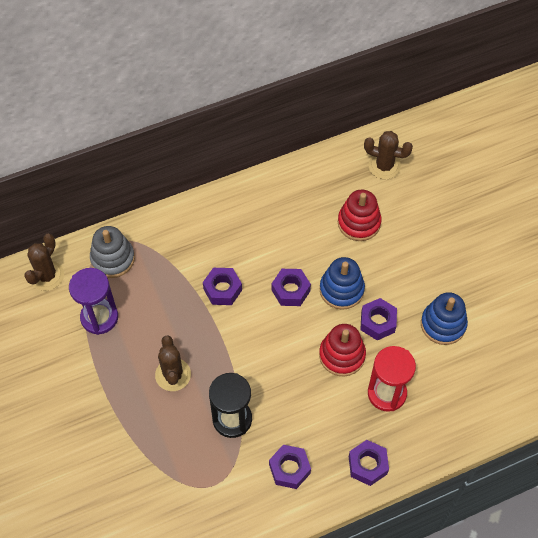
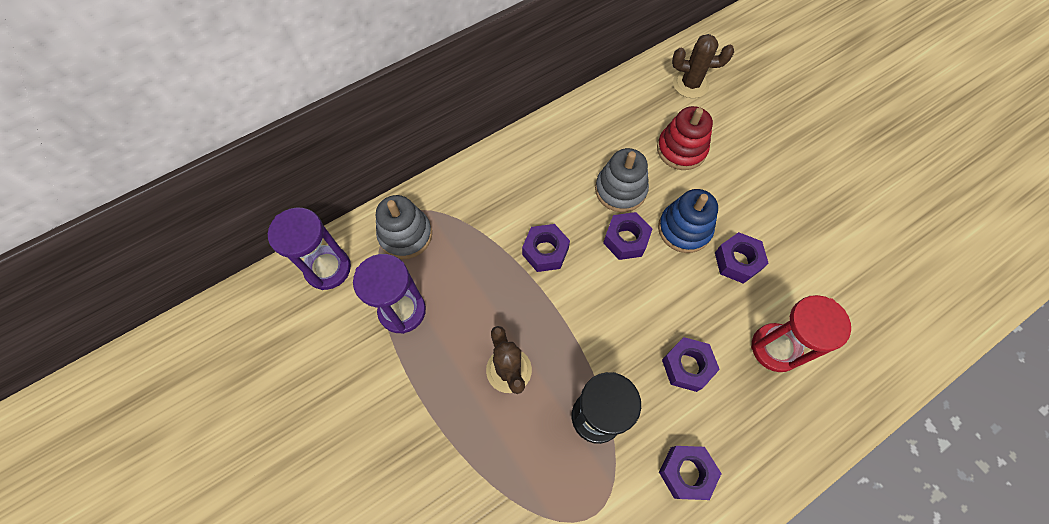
camera: 10 degrees left, 5 degrees up
(47, 276) = (328, 269): brown cactus -> purple hourglass
(297, 249) = (620, 190): none -> grey stacking toy
(342, 355) = (707, 309): red stacking toy -> none
(367, 465) = (781, 448): purple nut -> purple nut (687, 366)
(443, 324) = (812, 251): blue stacking toy -> none

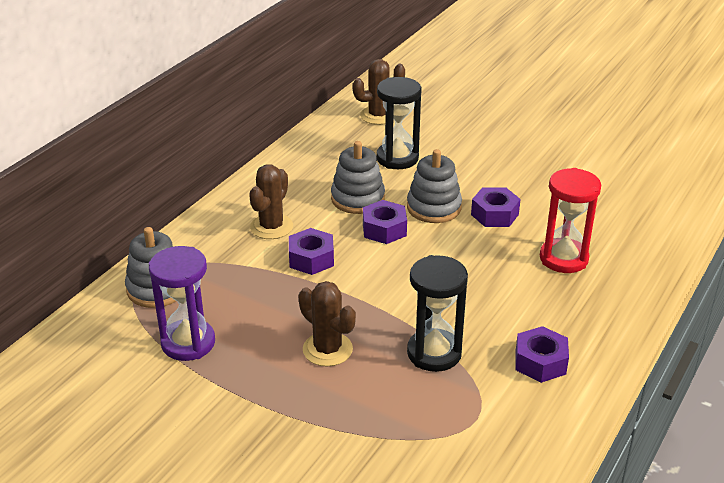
camera: 25 degrees left, 30 degrees down
(328, 269) = (84, 337): purple hourglass -> none
(529, 197) = (271, 227): none -> brown cactus
(681, 149) = (397, 158): red stacking toy -> black hourglass
(684, 229) = (434, 207): blue stacking toy -> grey stacking toy
(687, 366) = (495, 294): purple nut -> none

